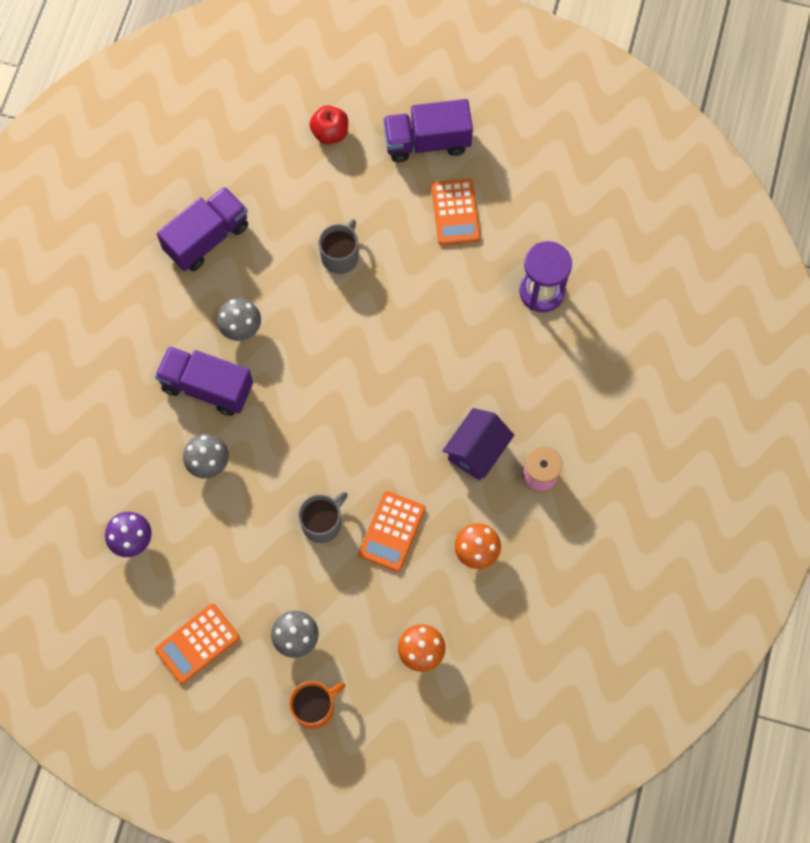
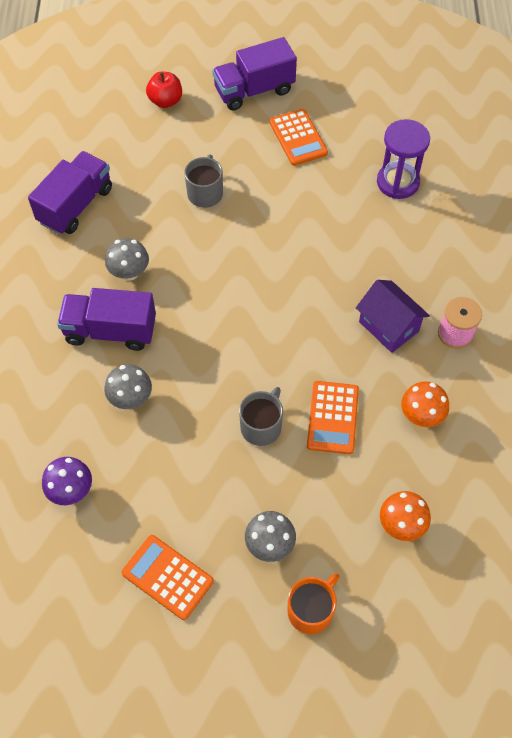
camera: 15 degrees left, 10 degrees down
(197, 643) = (167, 577): orange calculator -> orange calculator turned 90 degrees clockwise
(477, 451) = (388, 326): purple house -> purple house turned 60 degrees counterclockwise

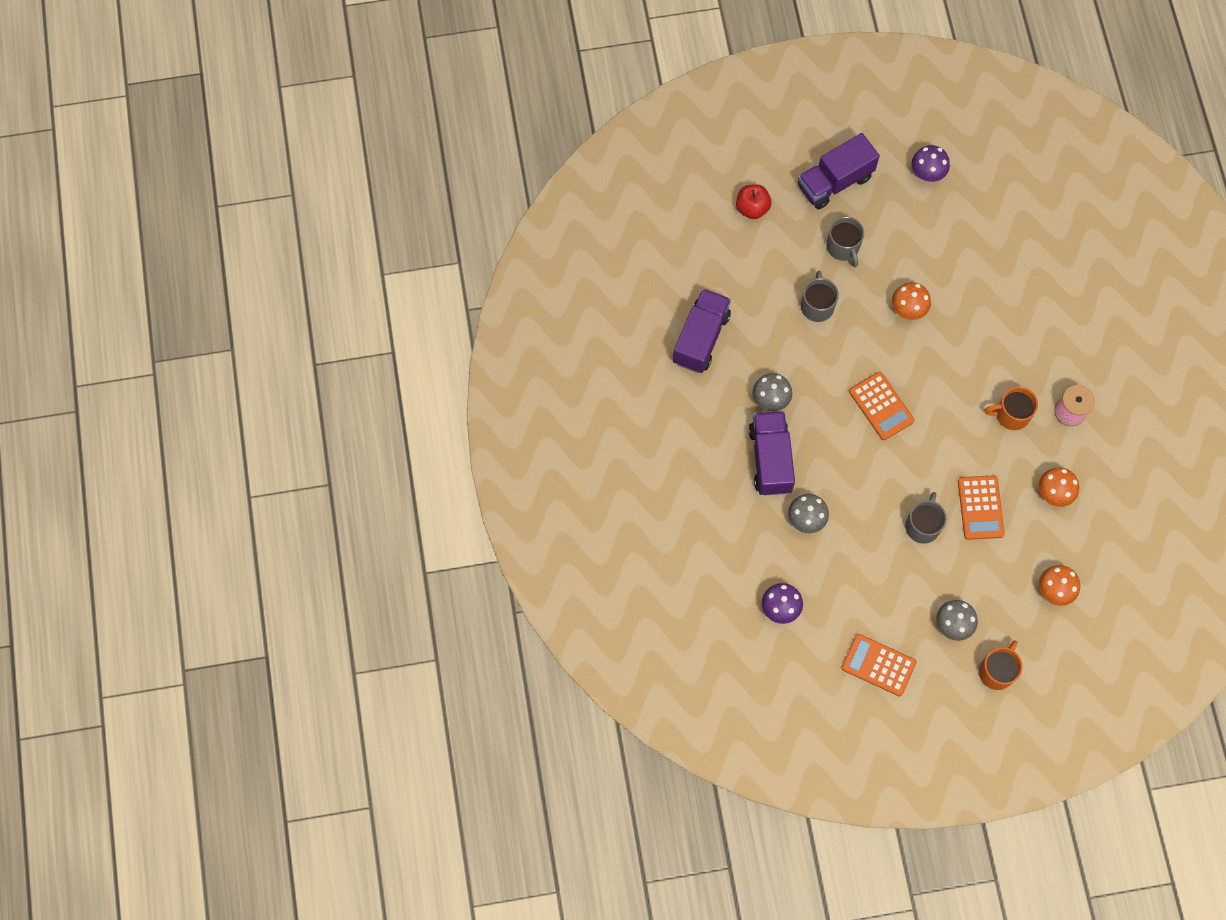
camera: 10 degrees left, 10 degrees up
(110, 331) = (770, 459): purple truck -> purple truck turned 90 degrees clockwise
(247, 146) = (843, 247): none -> grey mug
(298, 138) = (889, 230): orange calculator -> orange calculator (881, 406)
(299, 210) = (908, 309): none -> orange mushroom
(349, 95) = (927, 173): none -> purple mushroom
(388, 326) = (1011, 414): purple house -> orange mug
(397, 182) = (992, 264): purple hourglass -> none

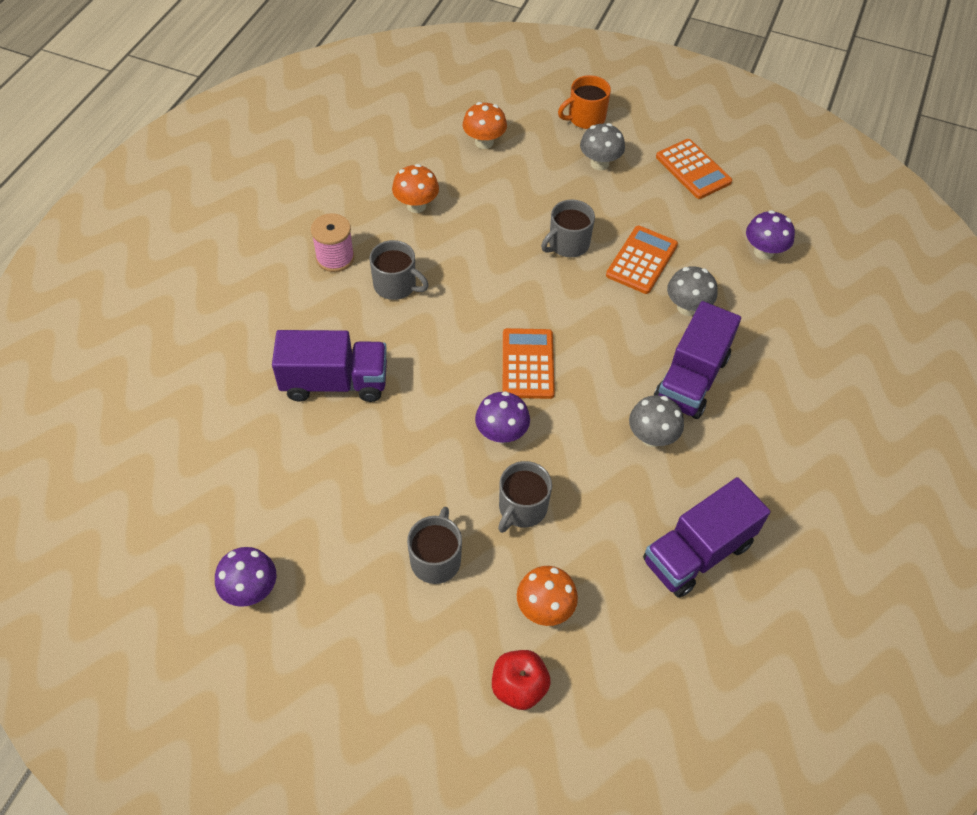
camera: 150 degrees left, 15 degrees down
(834, 182) = (379, 654): purple truck -> purple truck (335, 382)
(862, 346) = (501, 433): none -> purple mushroom
(908, 309) = (416, 442): orange mushroom -> orange mushroom (544, 608)
(980, 507) = (498, 229): orange calculator -> orange calculator (641, 260)
(1011, 414) = (396, 285): orange mug -> grey mug

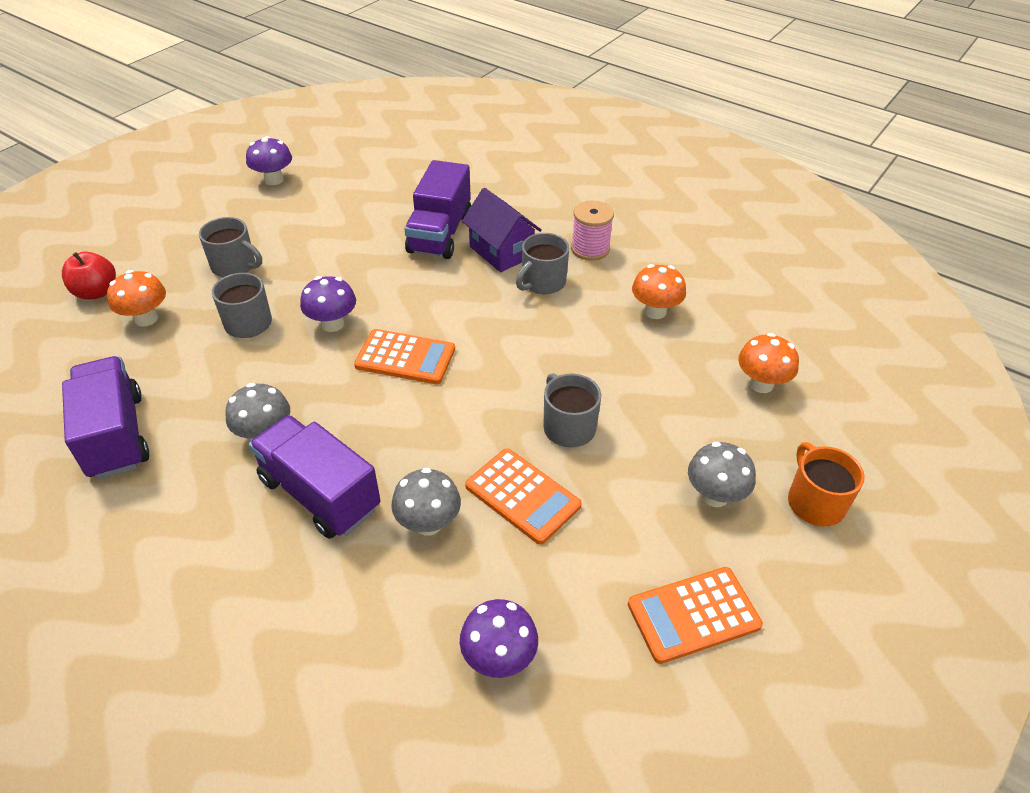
camera: 105 degrees right, 10 degrees down
(355, 324) = (501, 252): none -> purple house

